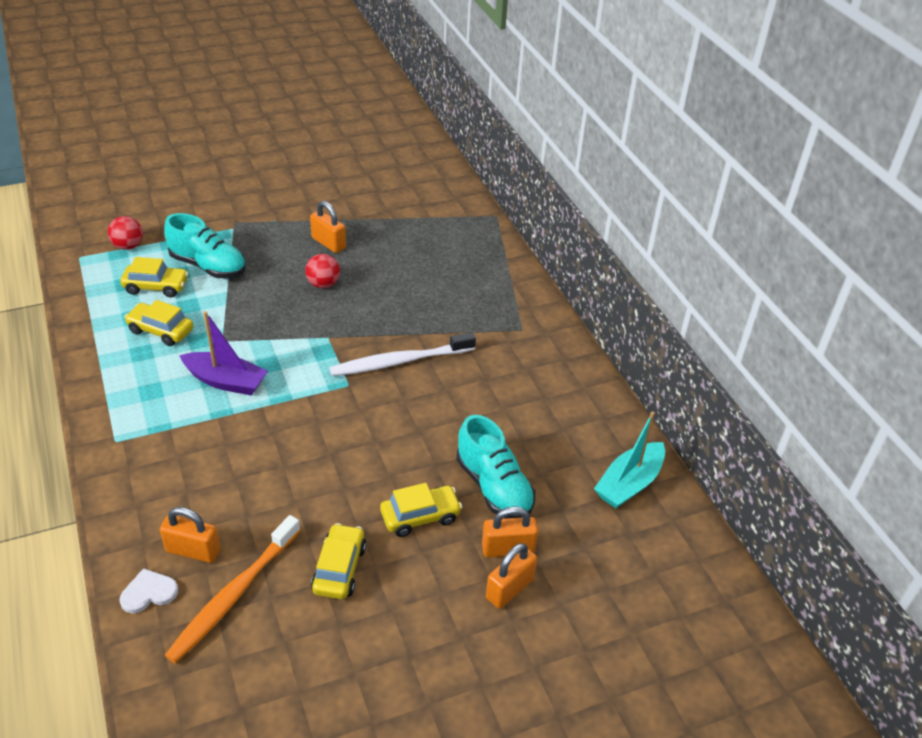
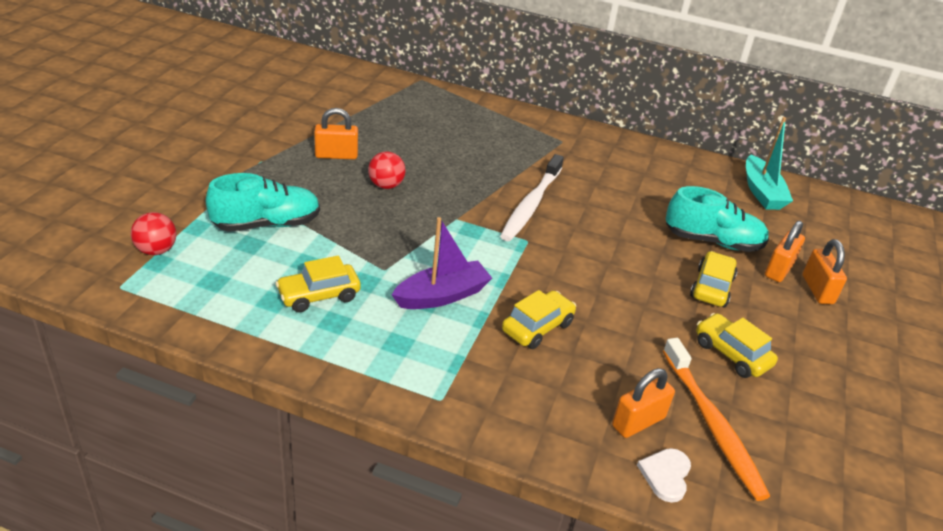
camera: 50 degrees left, 5 degrees down
(156, 287) = (249, 266): yellow car -> yellow car (537, 327)

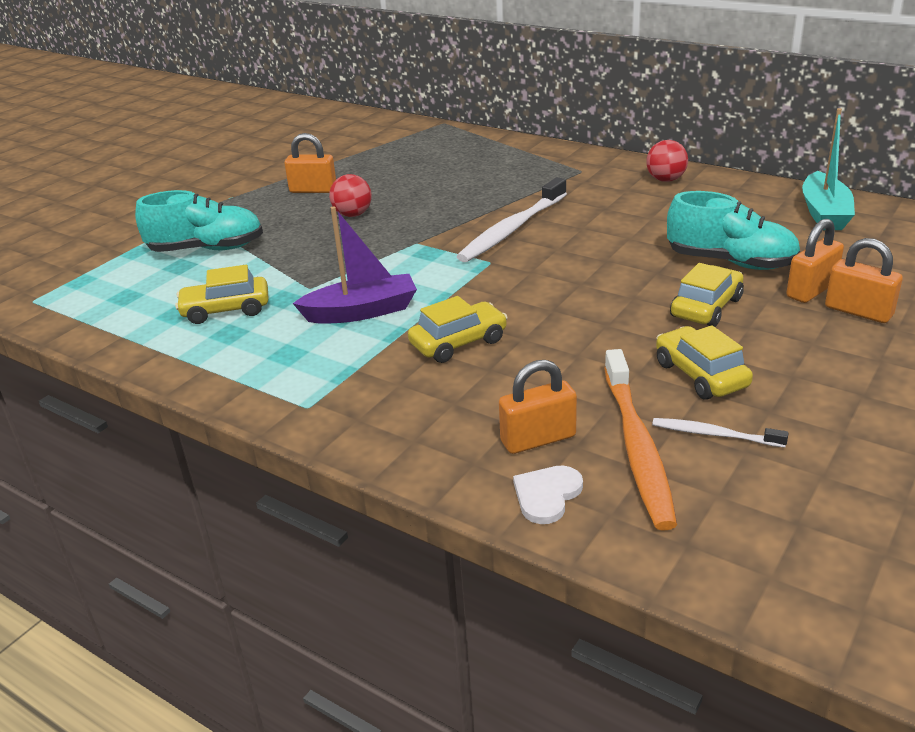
camera: 20 degrees right, 5 degrees down
(156, 250) = (85, 271): red ball -> red ball (665, 180)
(761, 410) = (714, 434): none -> white toothbrush
(817, 290) = (858, 311): orange padlock -> orange padlock turned 60 degrees counterclockwise

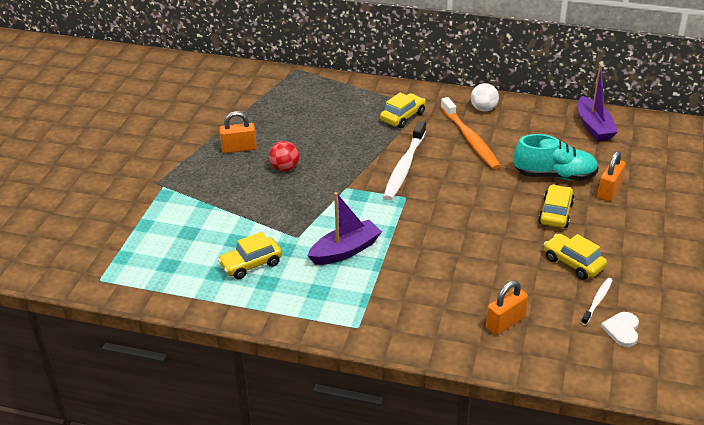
camera: 20 degrees left, 5 degrees up
(207, 249) = (197, 214): turquoise shoe -> none
(458, 343) = (422, 264): yellow car -> yellow car (402, 117)
(547, 495) = (528, 356): white heart -> white heart (622, 330)
(637, 447) = (561, 317): orange toothbrush -> orange toothbrush (470, 139)
(665, 180) = (483, 109): red ball -> white ball
(714, 434) = (597, 301): white toothbrush -> white toothbrush turned 120 degrees clockwise
(824, 213) = (594, 127): turquoise boat -> purple boat
(858, 311) = (640, 203): orange padlock -> none

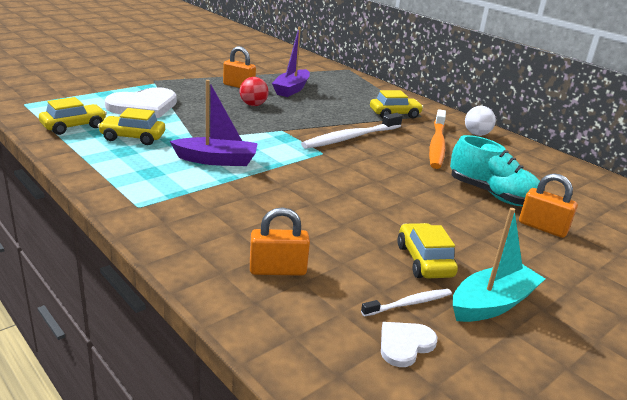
camera: 30 degrees right, 10 degrees down
(202, 222) = (143, 106): none -> white heart
(555, 213) = (456, 218): yellow car -> yellow car (74, 126)
(594, 127) = (581, 181): purple boat -> purple boat (291, 89)
(609, 191) = (542, 227): orange padlock -> orange padlock turned 60 degrees clockwise
(636, 273) = (492, 303): none -> turquoise boat

